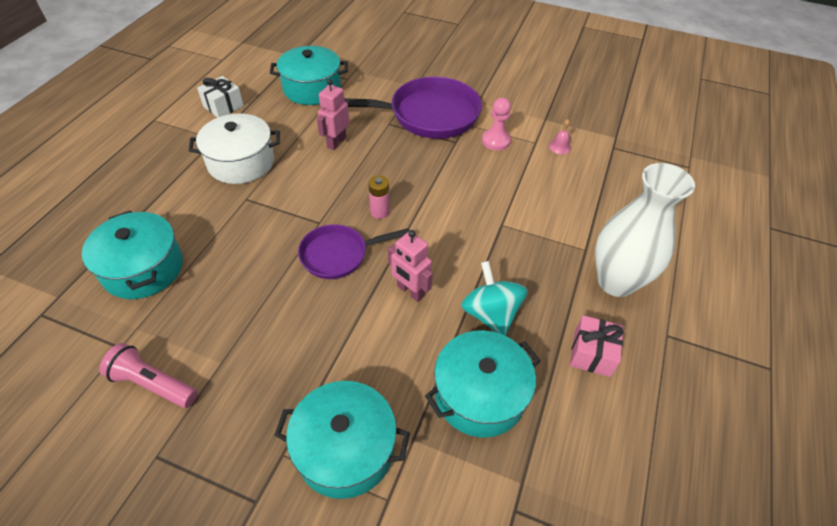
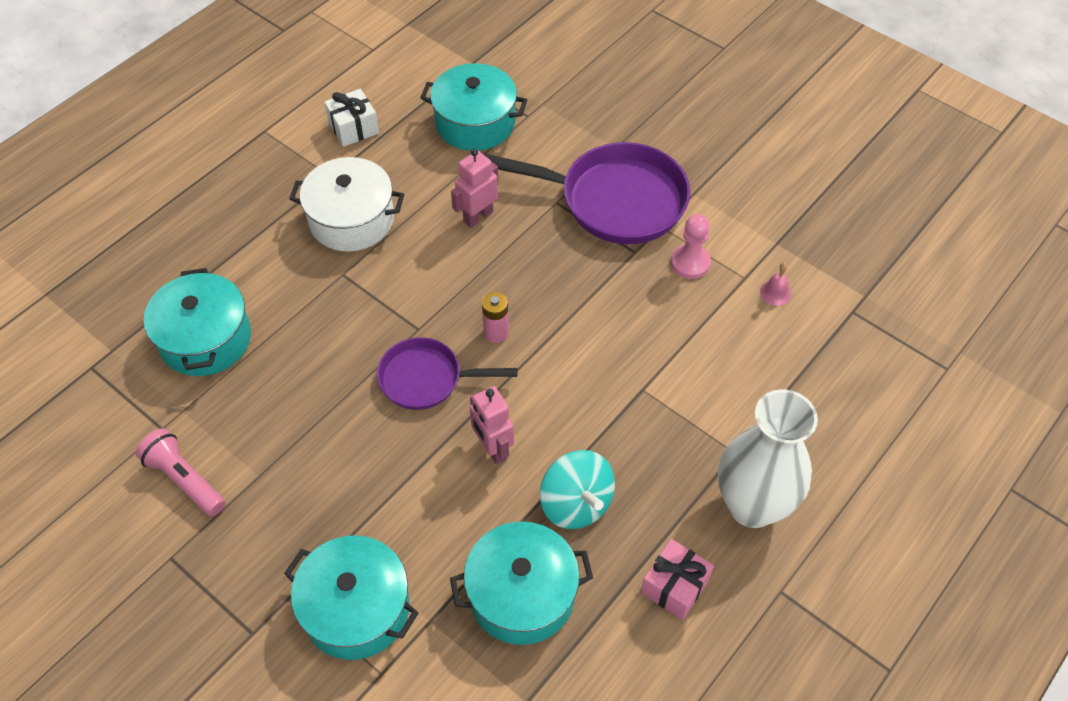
camera: 20 degrees right, 5 degrees up
(490, 314) = (576, 503): turquoise spinning top -> turquoise spinning top turned 150 degrees clockwise

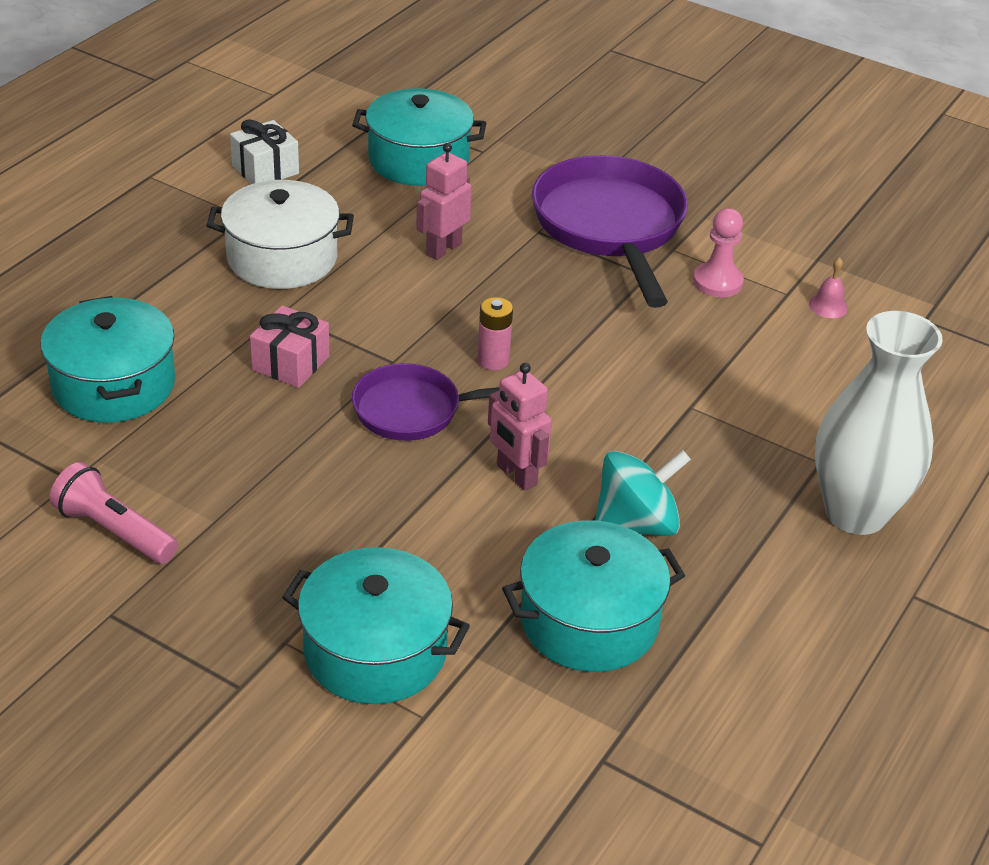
camera: 10 degrees left, 15 degrees down
(576, 503) = (636, 524): turquoise spinning top -> turquoise spinning top turned 75 degrees counterclockwise
(614, 200) = (610, 227): purple pan -> purple pan turned 105 degrees counterclockwise
(674, 586) = (781, 599): pink gift -> pink gift (291, 363)

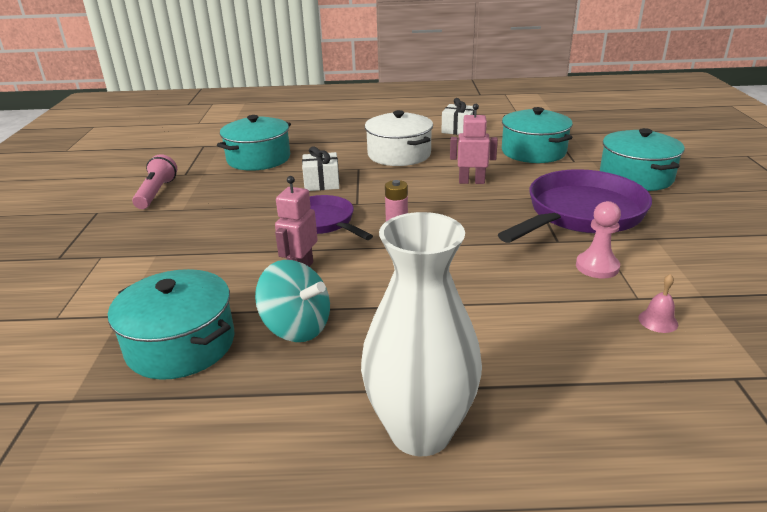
camera: 60 degrees right, 10 degrees down
(291, 363) = (321, 183): pink gift -> white gift
(375, 651) = (107, 283): turquoise pot -> turquoise pot (636, 177)

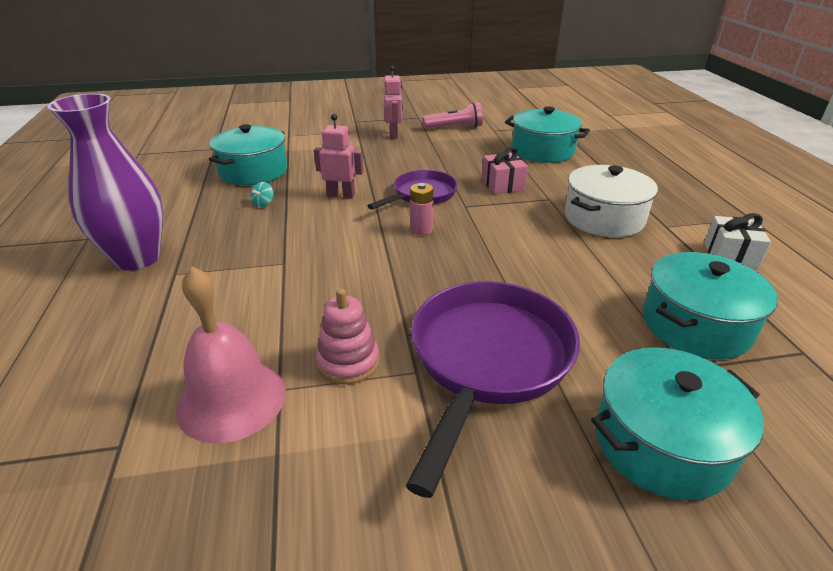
camera: 80 degrees right, 5 degrees up
(296, 327) = (263, 204): turquoise spinning top -> turquoise spinning top, size x0.43
(321, 183) = (502, 185): white gift -> pink gift
(420, 431) = (137, 258): white vase -> purple vase
(471, 182) = (550, 270): pink robot -> pink robot (394, 134)
(580, 214) = (487, 360): purple pan -> purple pan turned 105 degrees counterclockwise
(597, 267) = (348, 362): pink pawn -> pink stacking toy
(658, 321) = (232, 399): pink bell -> pink bell, size x2.47

